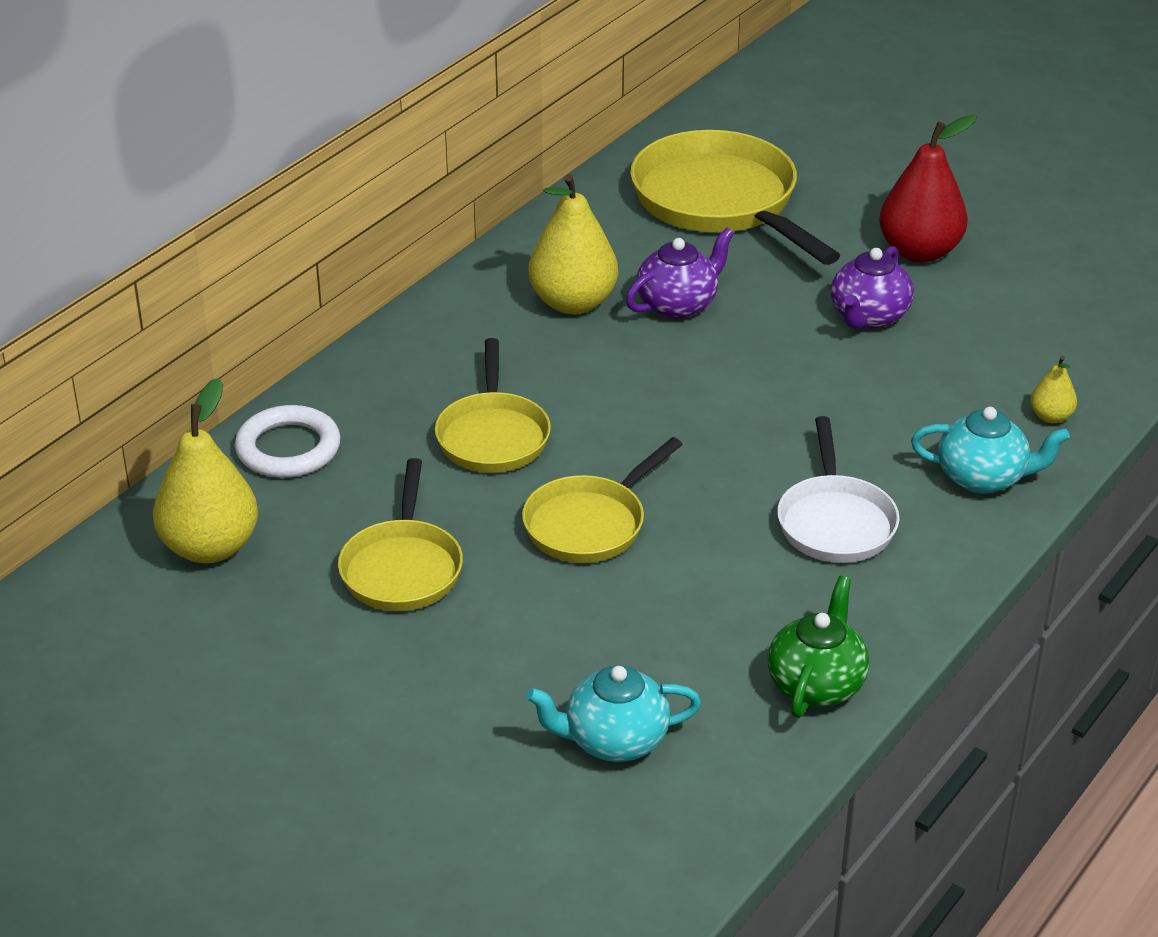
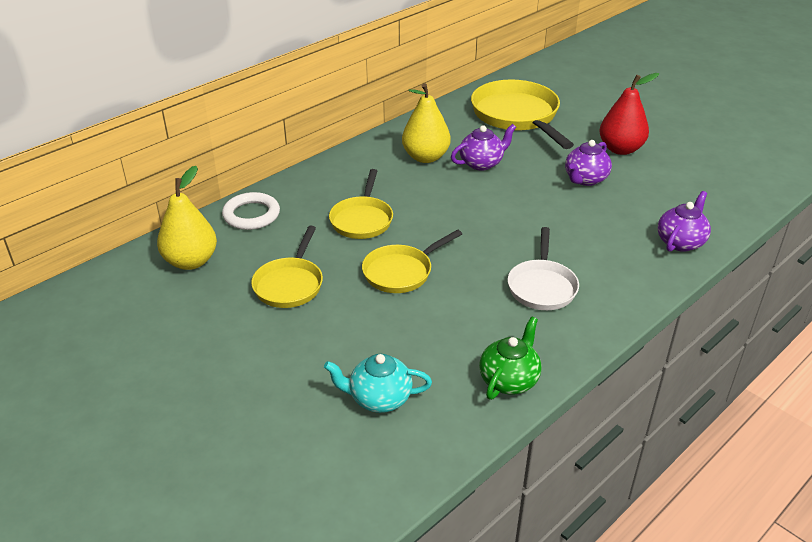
camera: 10 degrees right, 0 degrees up
(983, 478) = (634, 271): turquoise teapot -> none
(1051, 417) = (680, 242): yellow pear -> purple teapot

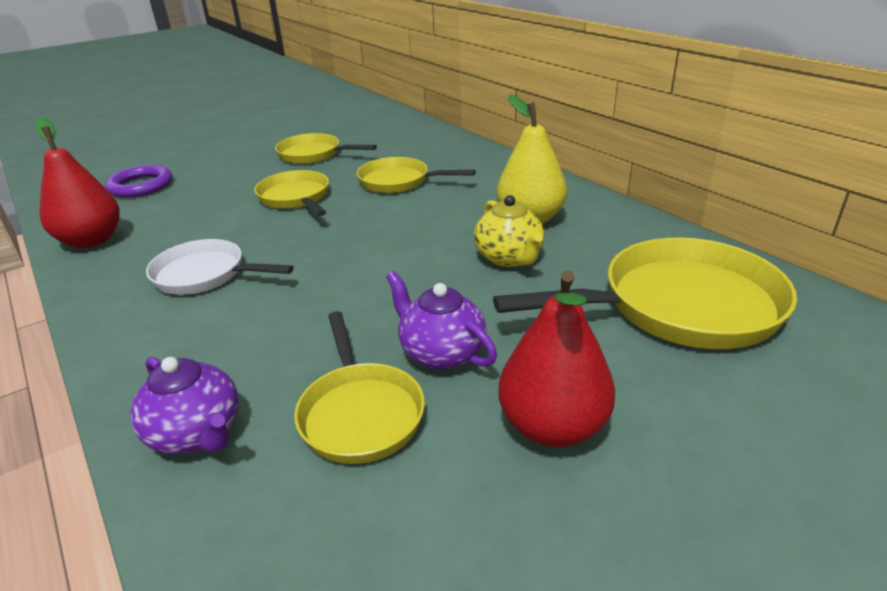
camera: 100 degrees right, 5 degrees down
(191, 261) = (369, 123): yellow pear -> none
(251, 215) = (428, 138): white ring -> none
(379, 399) = (141, 186): turquoise teapot -> purple ring
(482, 163) = (509, 258): purple teapot -> yellow teapot
(509, 380) = (91, 241): green teapot -> red pear
(640, 197) = (360, 413): none -> yellow pan

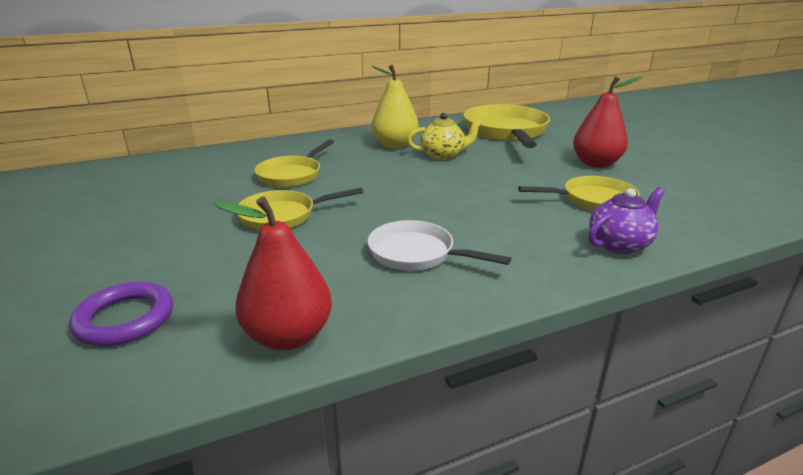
camera: 80 degrees left, 5 degrees down
(205, 275) = (416, 254): white pan -> white pan turned 90 degrees clockwise
(313, 154) = (172, 207): yellow pan -> none
(441, 353) = (540, 179): purple teapot -> none

